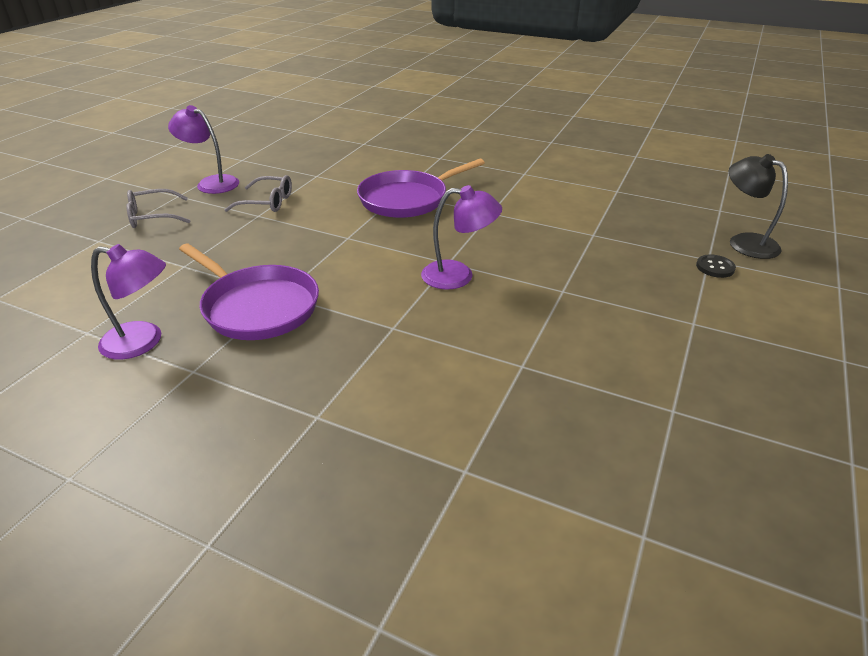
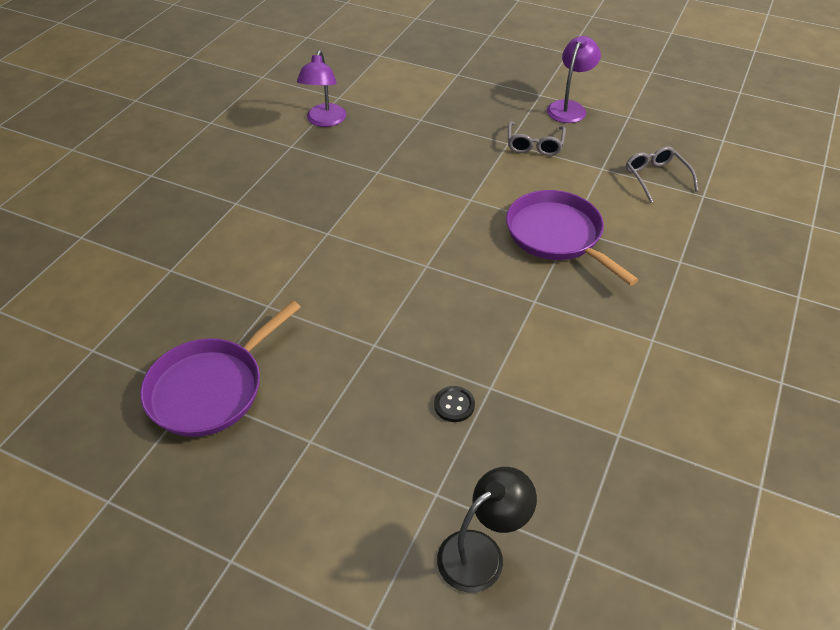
camera: 90 degrees right, 10 degrees up
(152, 216) = (498, 90): grey glasses -> grey glasses (656, 177)
(258, 307) = (361, 162): purple pan -> purple pan (210, 388)
(458, 276) = (402, 272): purple lamp -> none
(715, 267) = (416, 495): black button -> black button (454, 405)

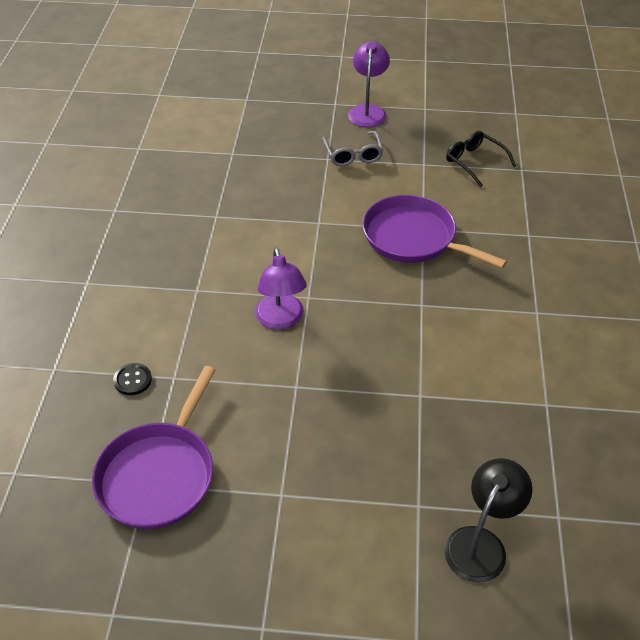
camera: 20 degrees left, 0 degrees up
(324, 121) = (136, 176): purple lamp -> purple lamp (281, 320)
(454, 405) = (396, 421): black button -> black button (133, 380)
(656, 177) = (474, 162): grey glasses -> black glasses

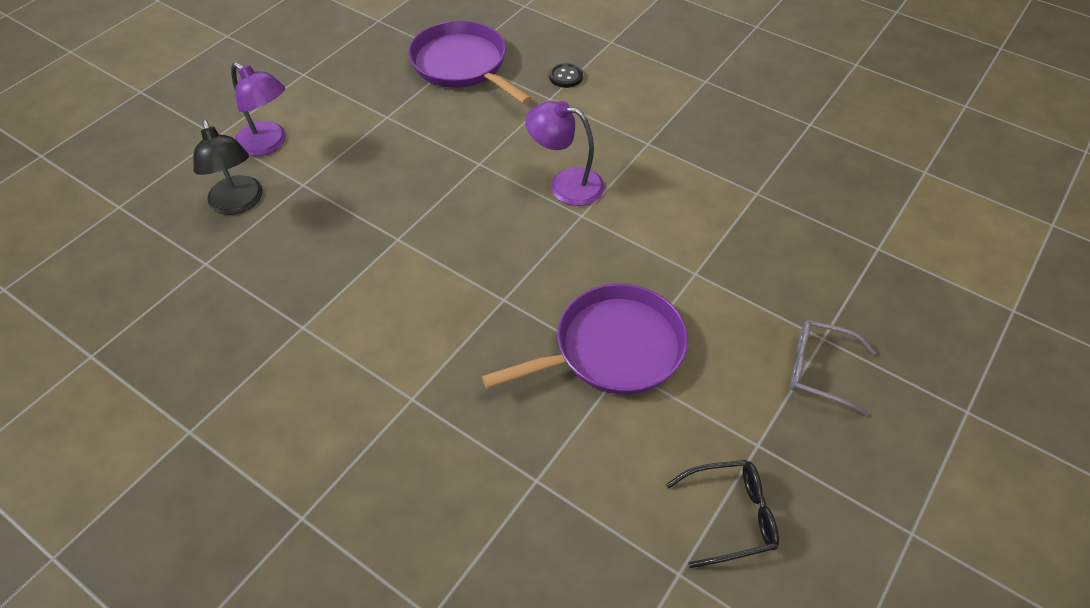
camera: 120 degrees right, 5 degrees up
(368, 111) = (932, 445): purple lamp -> purple lamp (268, 144)

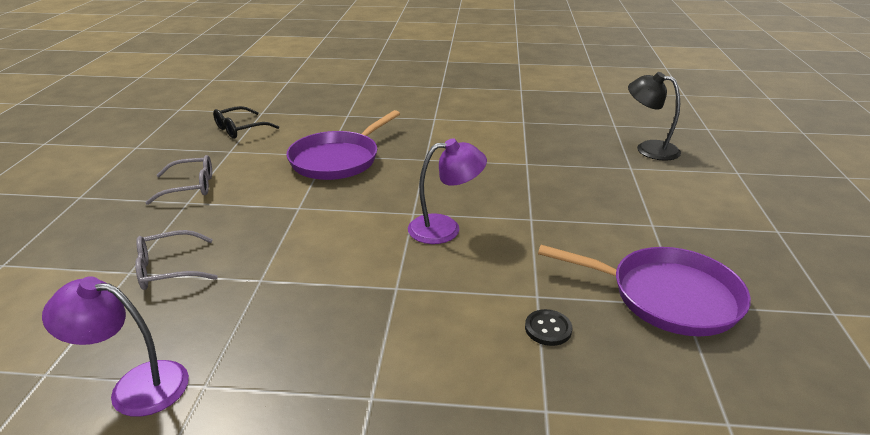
camera: 150 degrees right, 20 degrees down
(268, 144) = (696, 179): purple lamp -> purple lamp (135, 386)
(841, 237) = (168, 269): none -> grey glasses

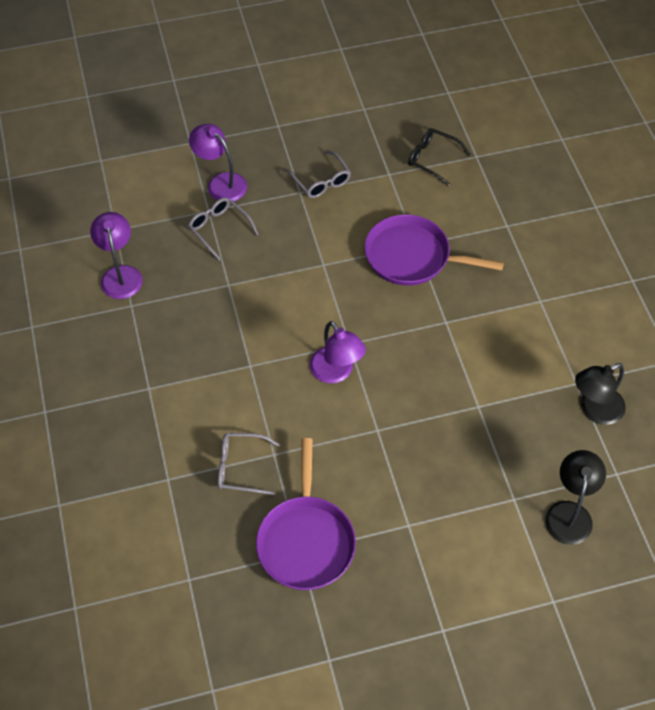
camera: 70 degrees right, 25 degrees up
(100, 253) = (221, 183): none -> purple lamp
(548, 329) = (240, 467): black button -> grey glasses
(552, 121) = (594, 410): none -> black lamp

